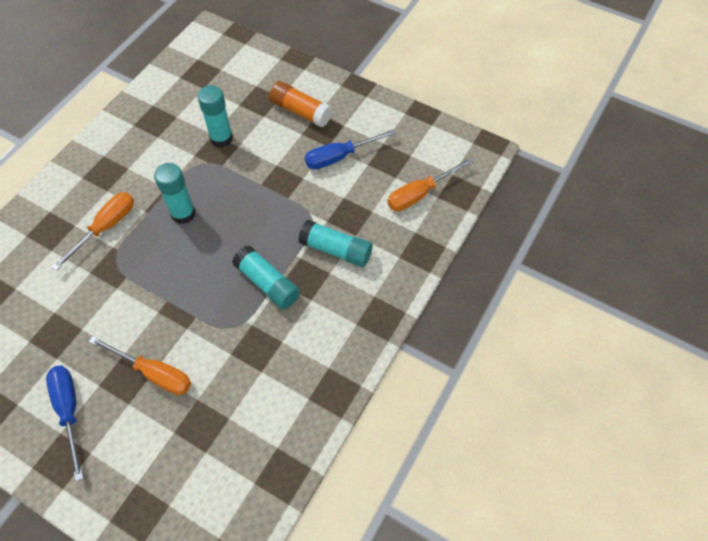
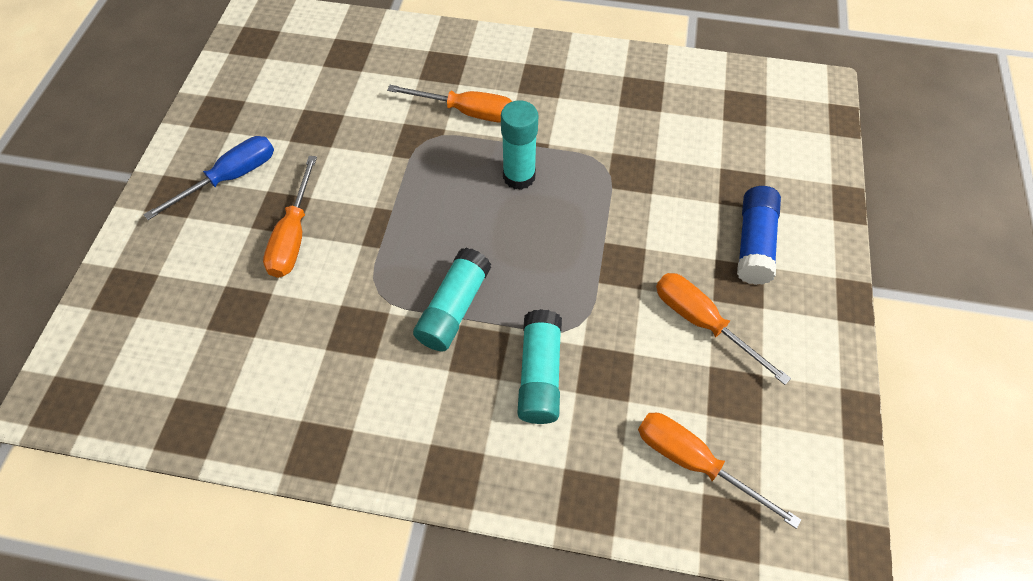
camera: 70 degrees right, 0 degrees up
(221, 138) = (653, 170): turquoise glue stick -> none
(301, 111) = (754, 243): orange glue stick -> blue glue stick
(339, 157) = (702, 322): blue screwdriver -> orange screwdriver

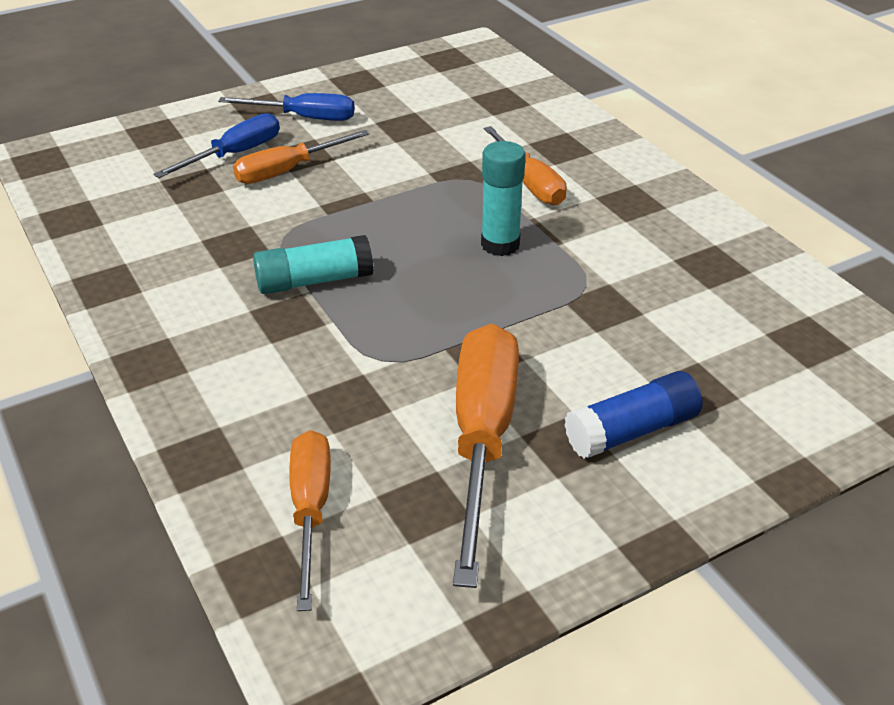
camera: 50 degrees right, 20 degrees down
(229, 255) = (235, 154): none -> blue screwdriver
(539, 374) = (301, 362): turquoise glue stick -> none
(702, 322) = (482, 439): orange screwdriver -> orange screwdriver, size x1.62

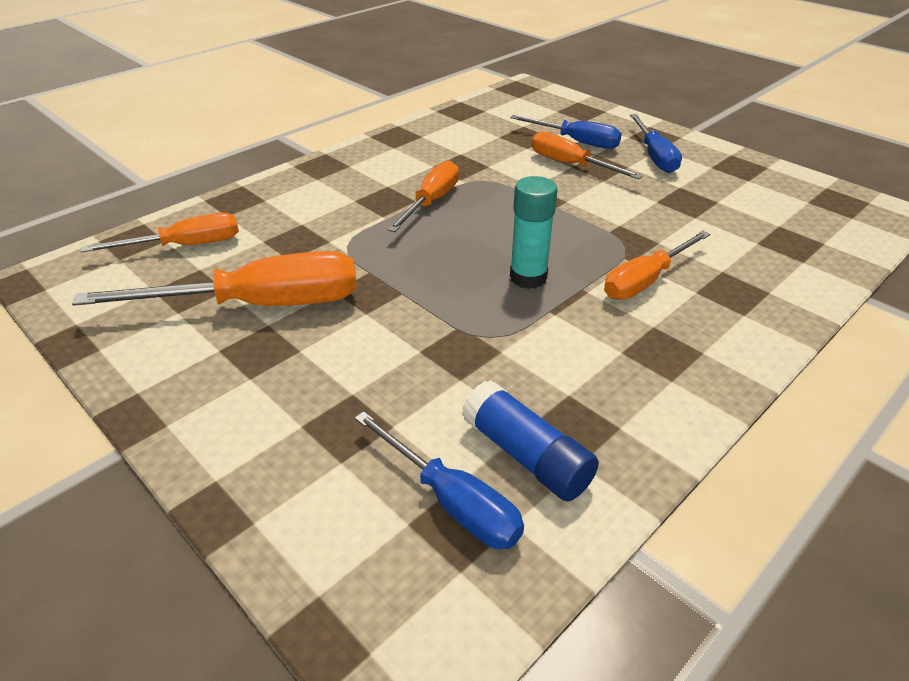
camera: 75 degrees right, 0 degrees up
(314, 281) = (431, 202): turquoise glue stick -> orange screwdriver
(632, 431) = (278, 387): blue glue stick -> blue glue stick (526, 455)
(787, 340) = (451, 501): none -> blue screwdriver

